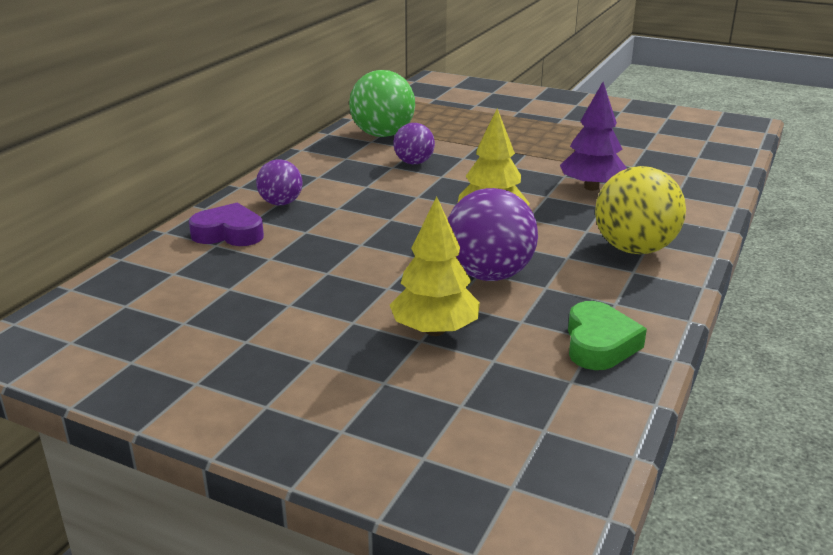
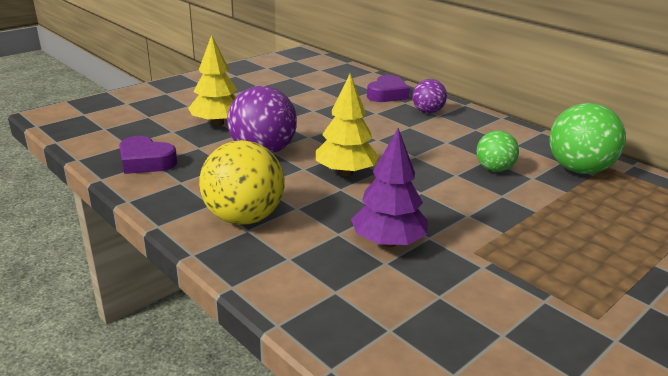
camera: 110 degrees right, 0 degrees up
(414, 162) = (494, 169): purple ball -> green ball
(599, 344) = (146, 161): green heart -> purple heart

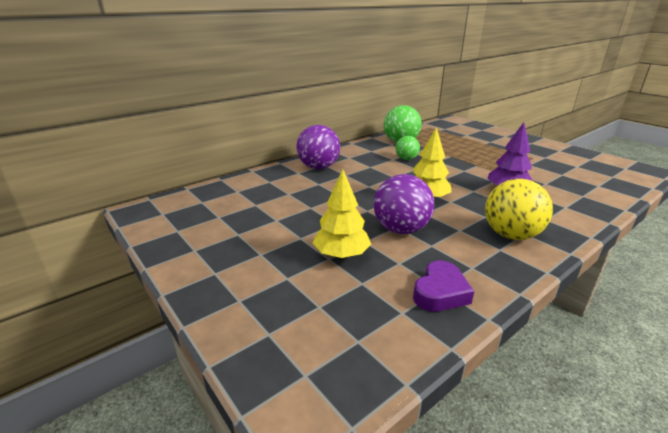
camera: 85 degrees left, 0 degrees up
(387, 94) = (280, 177): purple heart -> none
(427, 112) = (318, 167): purple ball -> purple ball, size x1.71

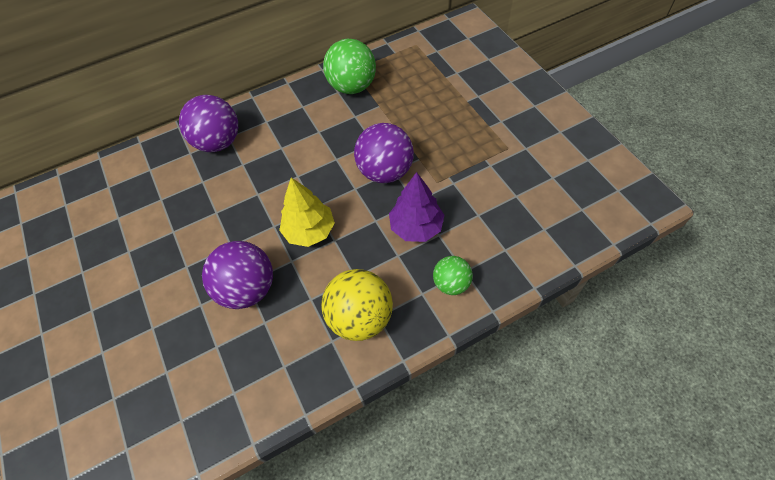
camera: 15 degrees right, 30 degrees up
(341, 255) = (166, 324): yellow tree -> none
(406, 159) = (336, 133): green ball -> green ball (451, 283)
(440, 292) = (230, 399): purple heart -> none
(458, 171) = (385, 171): none -> purple ball

